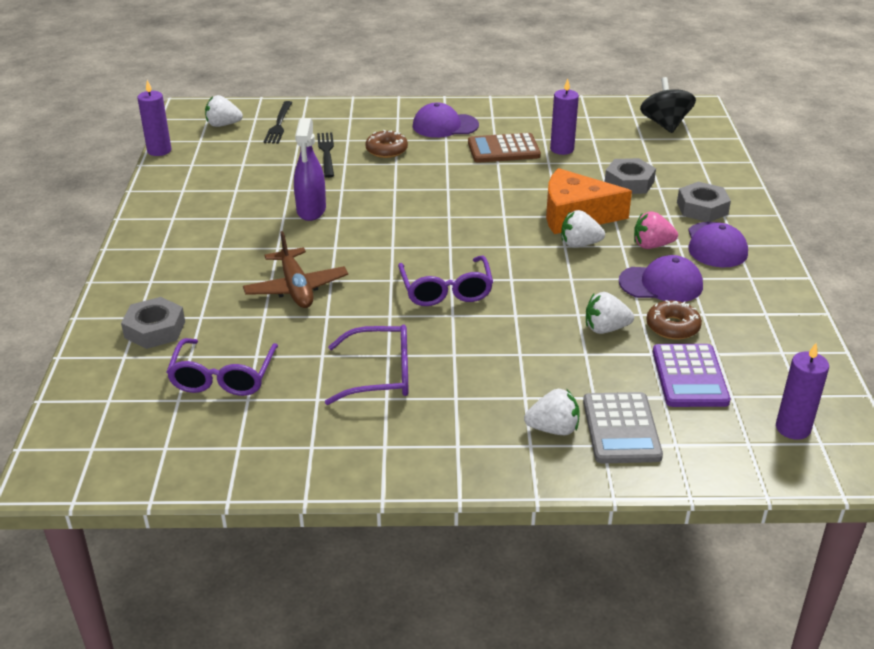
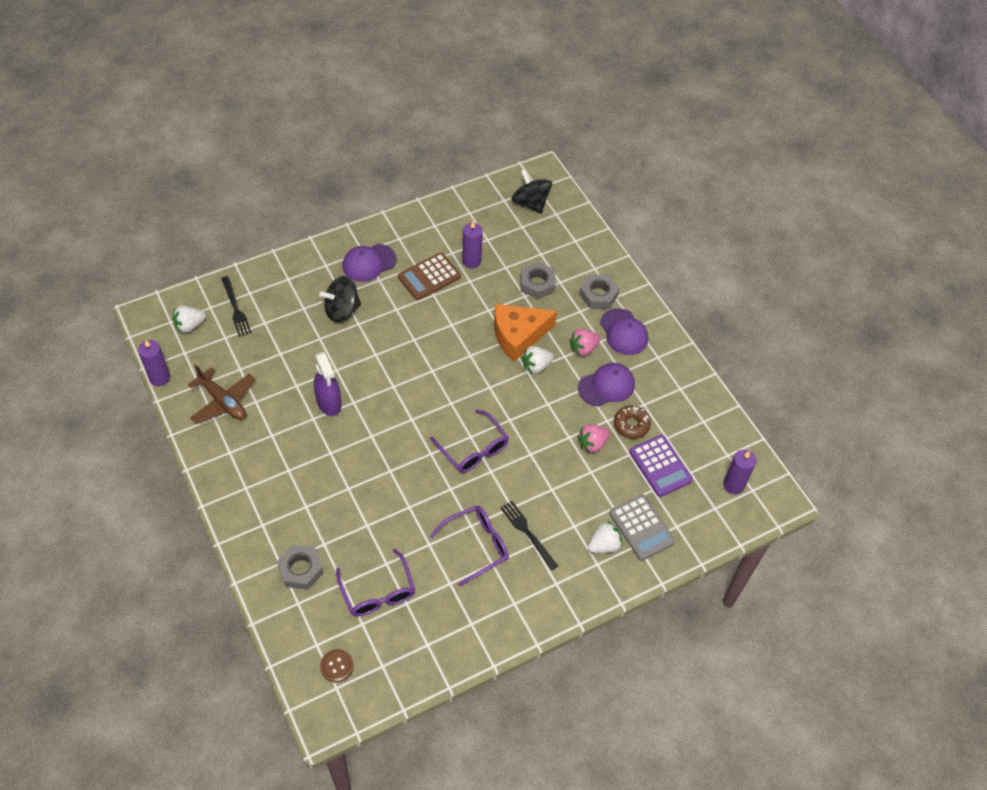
camera: 30 degrees left, 20 degrees up
(112, 428) = (337, 666): none -> brown button
(296, 288) = (371, 489): brown plane -> brown plane (223, 401)
(326, 153) = (297, 331): black fork -> black fork (527, 533)
(386, 150) = (342, 310): brown donut -> black spinning top
(605, 329) = (592, 444): white strawberry -> pink strawberry

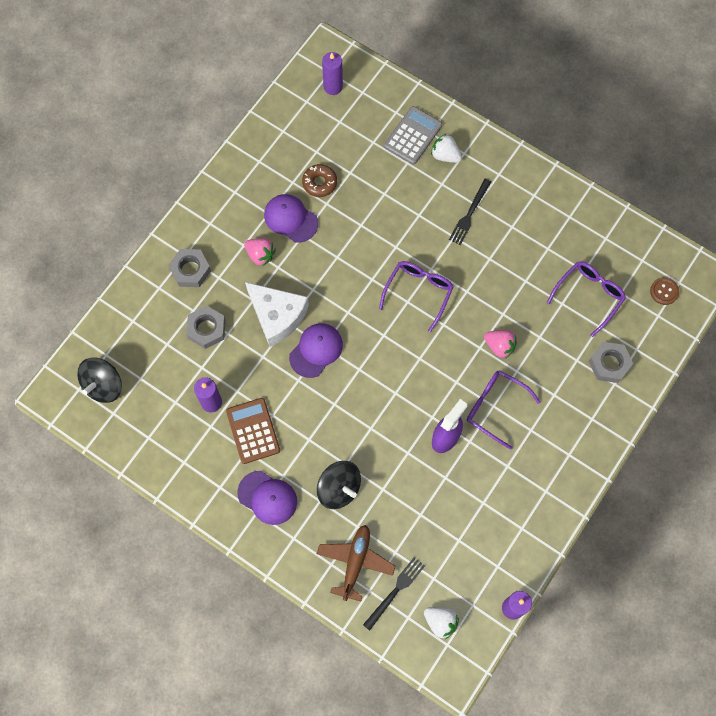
camera: 115 degrees left, 15 degrees up
(223, 401) = (501, 531): brown plane -> brown plane (355, 562)
(429, 277) = (253, 431): brown calculator -> brown calculator turned 135 degrees counterclockwise
(476, 546) = (504, 246): purple glasses -> purple glasses (496, 408)
(518, 335) = (277, 316): orange cheese -> white cheese
(536, 366) = (302, 285): white strawberry -> none
(592, 444) = (357, 204): pink strawberry -> pink strawberry (499, 346)
(623, 332) = (222, 230): purple cap -> purple cap (316, 350)
(660, 466) = (347, 145): purple calculator -> none

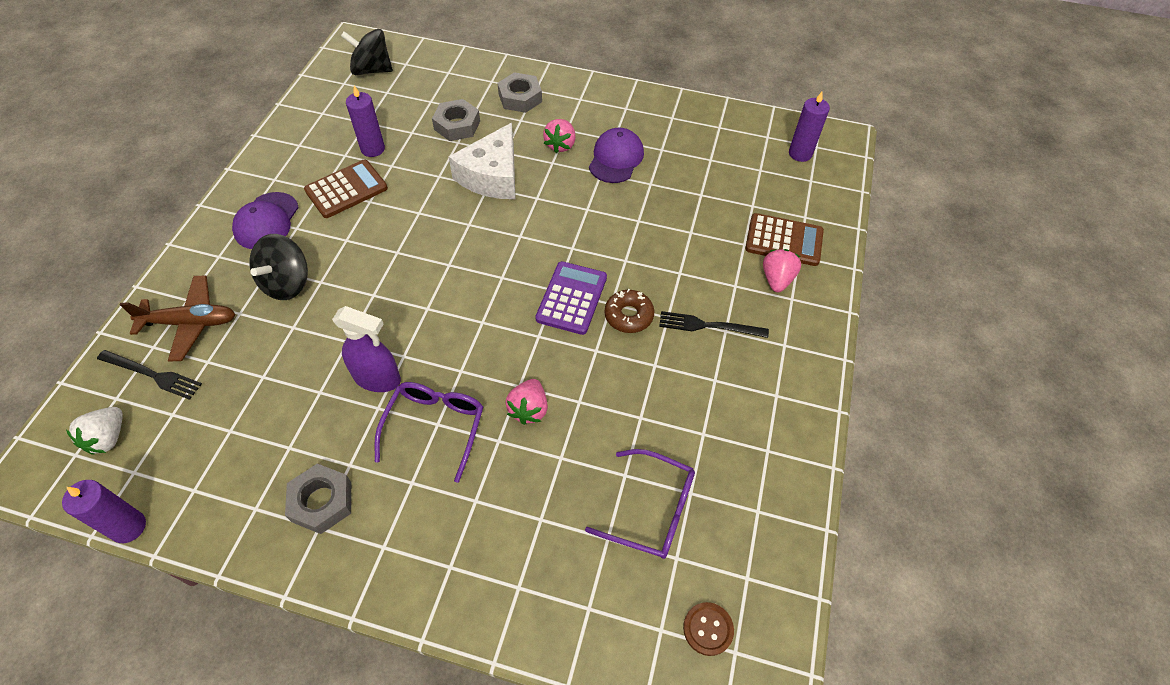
camera: 70 degrees right, 15 degrees down
(316, 350) = (460, 219): purple cap -> none
(319, 183) = (673, 171): brown donut -> brown donut (628, 315)
(413, 136) = (784, 240): grey calculator -> brown calculator
(418, 293) = (571, 298): purple glasses -> purple calculator
(445, 155) = (777, 279): white strawberry -> pink strawberry
(609, 364) = (549, 570): grey nut -> grey nut (322, 502)

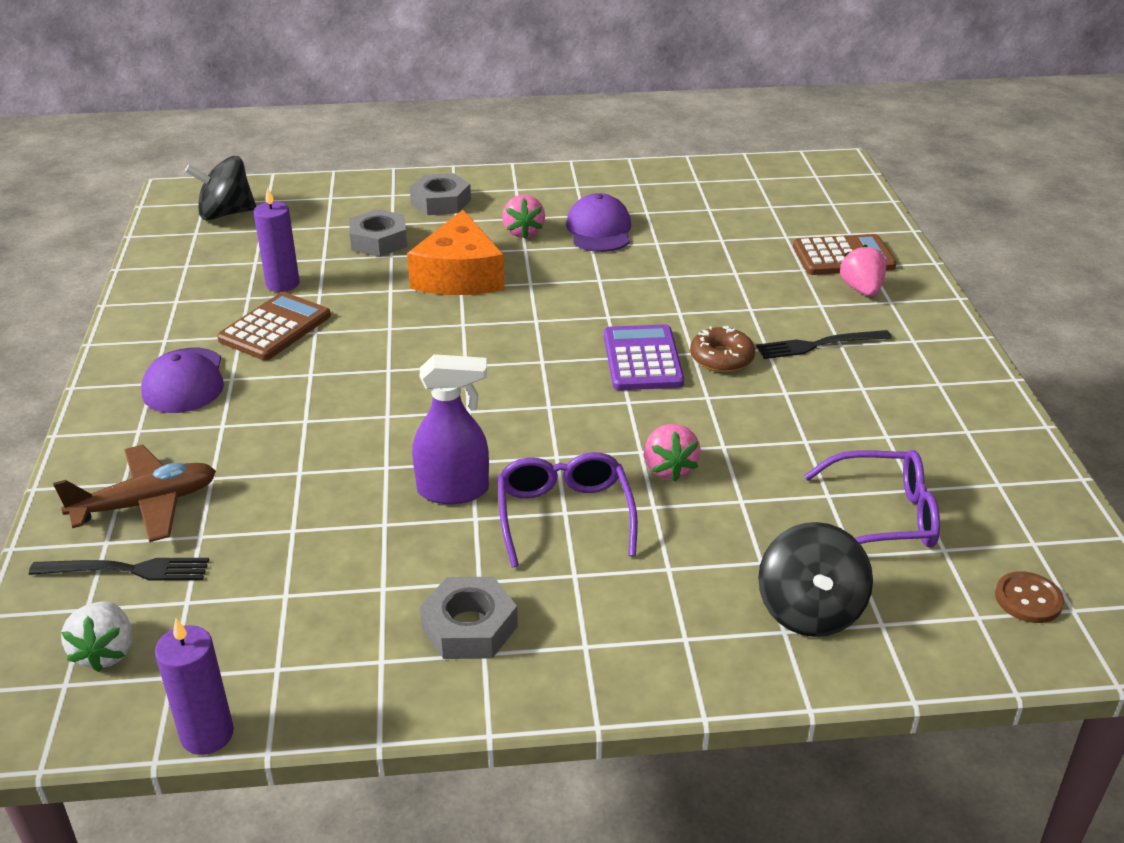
camera: 20 degrees left, 20 degrees down
(287, 283) = (259, 432): black spinning top -> black spinning top (809, 610)
(492, 176) = (459, 275): white cheese -> orange cheese
(800, 153) = (803, 184): purple candle -> none

